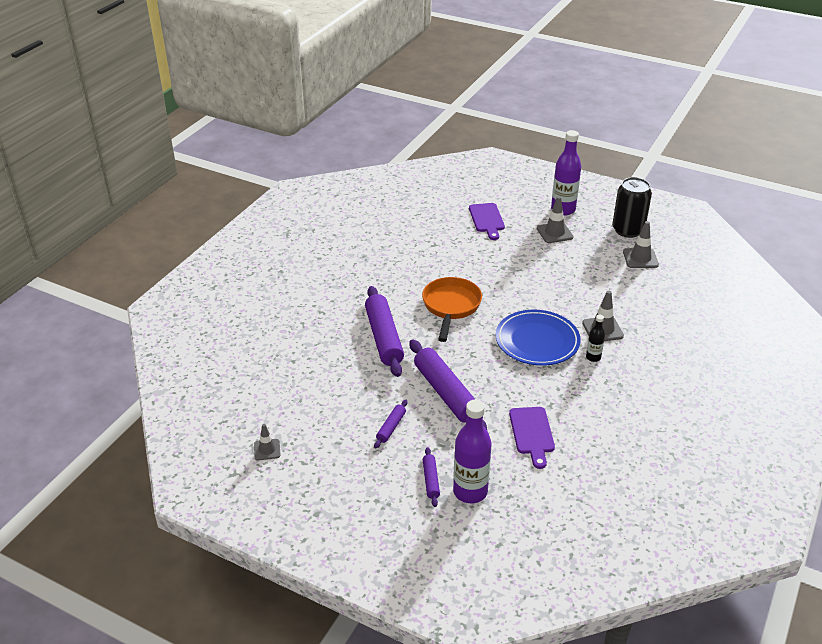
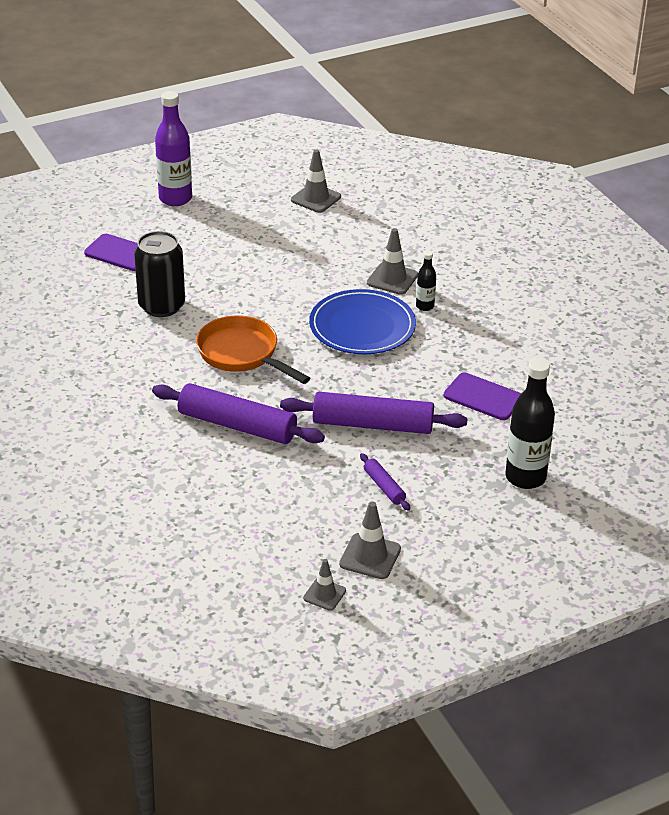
camera: 55 degrees left, 0 degrees up
(431, 480) = (486, 495): purple rolling pin -> none
(470, 492) = (525, 477): purple bottle -> black bottle
(554, 233) = (207, 225): grey traffic cone -> grey traffic cone (370, 556)
(628, 230) = (263, 180): black can -> black can (162, 306)

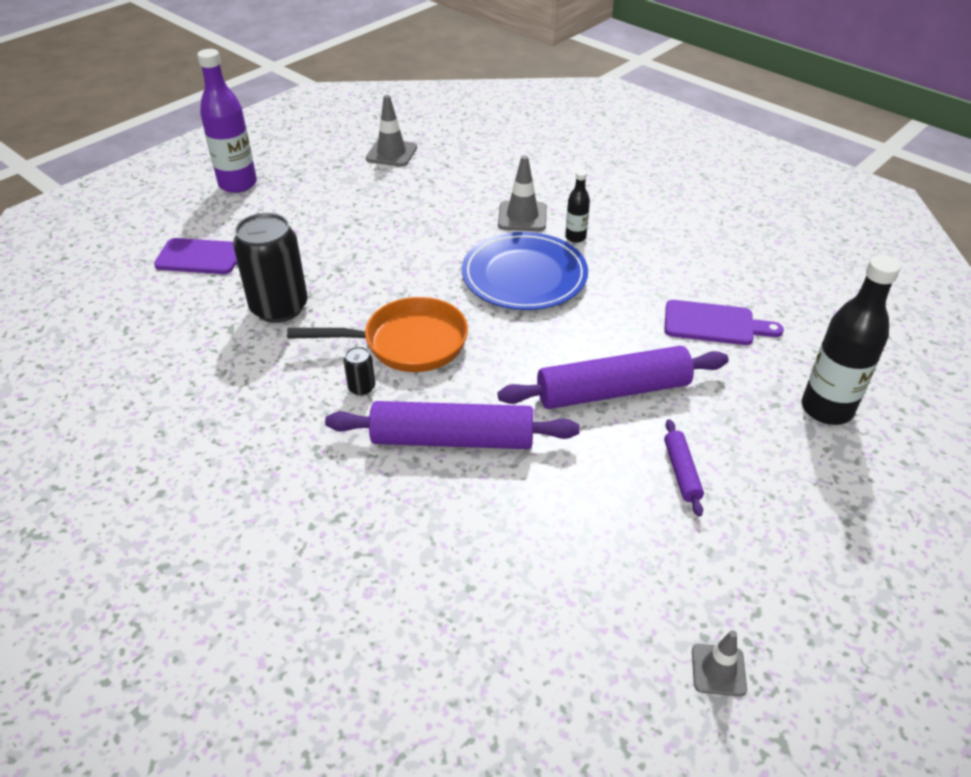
camera: 20 degrees left, 5 degrees up
(193, 376) = (361, 387): none -> black can
(242, 354) = (407, 343): orange pan -> orange pan turned 150 degrees clockwise
(370, 556) = (734, 583): grey traffic cone -> none
(384, 487) = (681, 472): purple rolling pin -> purple rolling pin turned 45 degrees clockwise

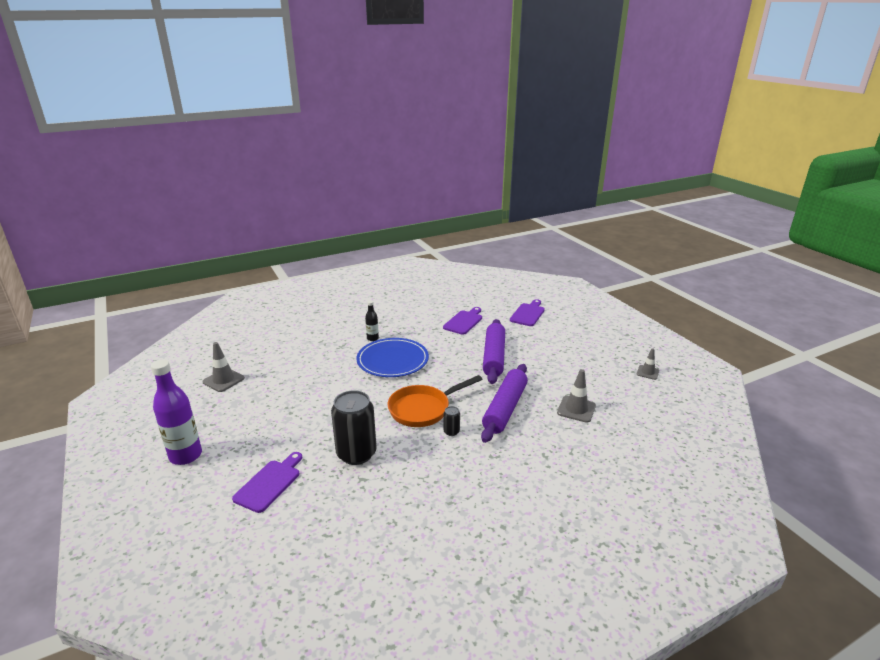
camera: 70 degrees left, 15 degrees down
(407, 343) = (423, 409): orange pan -> orange pan turned 135 degrees counterclockwise
(522, 217) = (340, 349): grey traffic cone -> grey traffic cone (576, 409)
(681, 472) = (549, 353): purple rolling pin -> none
(826, 409) = (528, 314): black bottle -> purple cutting board

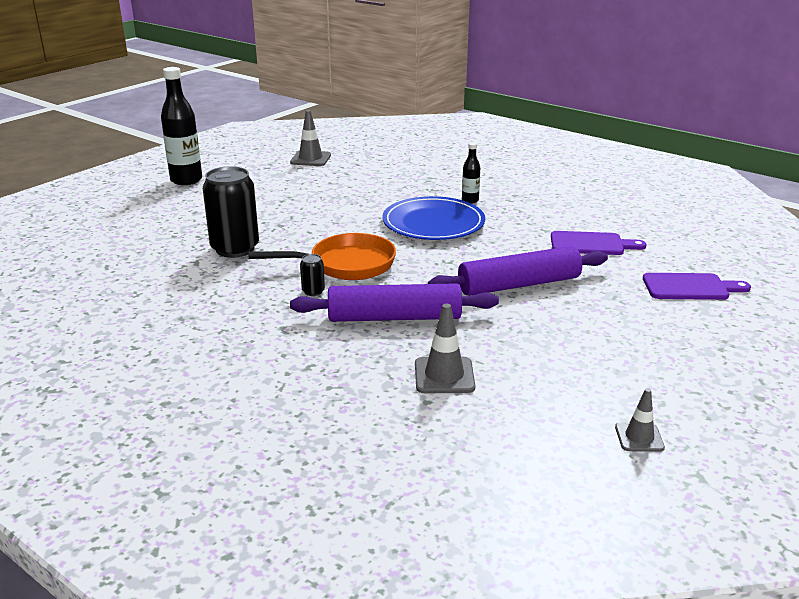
camera: 65 degrees right, 0 degrees up
(186, 456) = (186, 180): purple bottle -> black bottle
(269, 483) = (167, 222): purple cutting board -> none
(423, 409) = (346, 264): orange pan -> orange pan turned 135 degrees clockwise

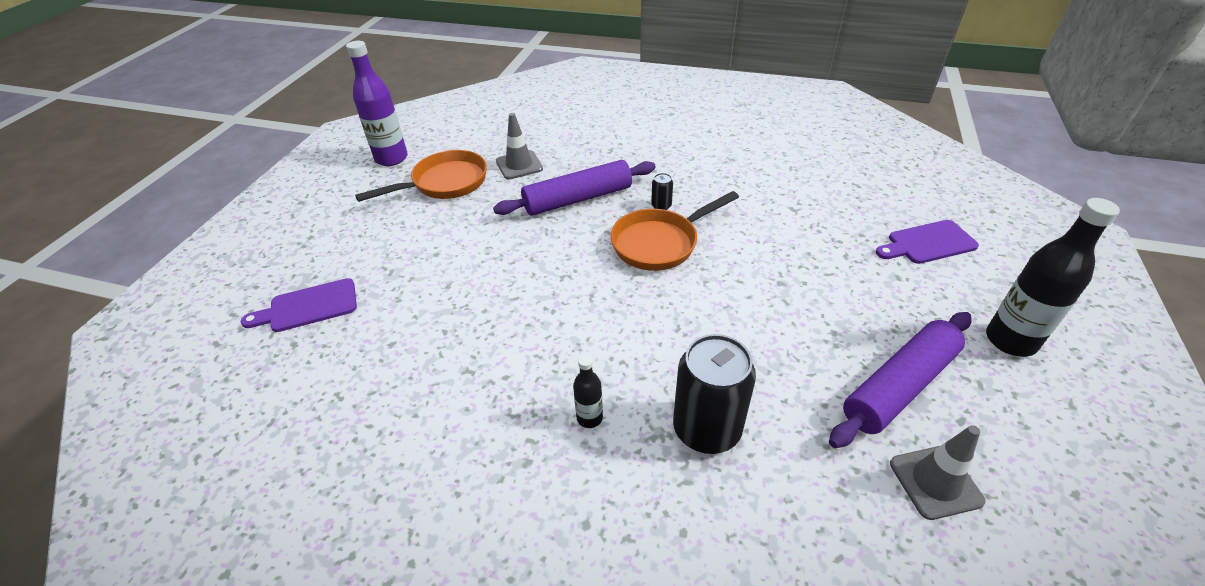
camera: 160 degrees right, 15 degrees up
(235, 249) = (781, 234): black can -> black can (706, 429)
(433, 223) = (613, 341): blue plate -> none
(519, 285) = (484, 262): purple rolling pin -> purple rolling pin (899, 386)
(553, 375) = (444, 183): none -> orange pan
(591, 244) = (407, 355): purple cutting board -> purple cutting board (927, 243)
(639, 437) = (391, 158): grey traffic cone -> purple bottle

